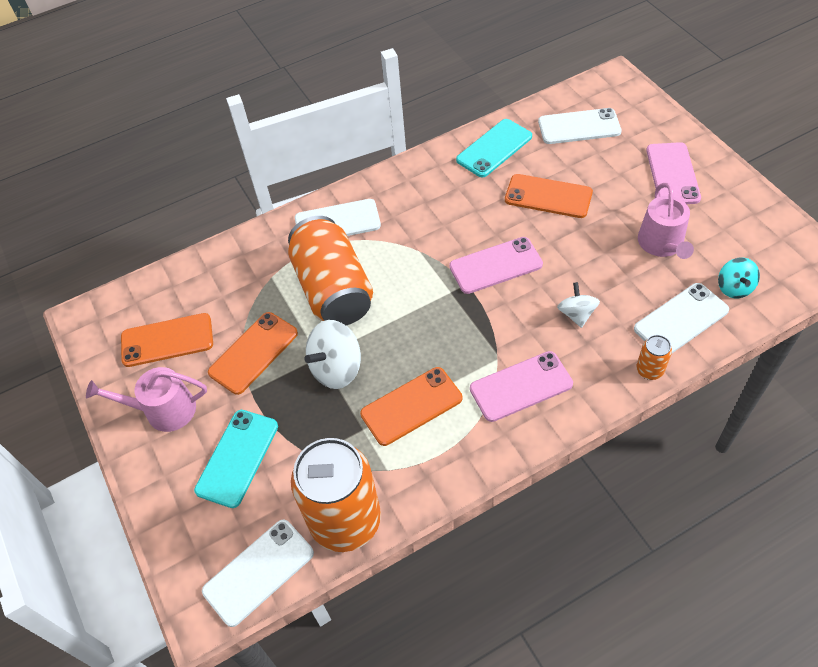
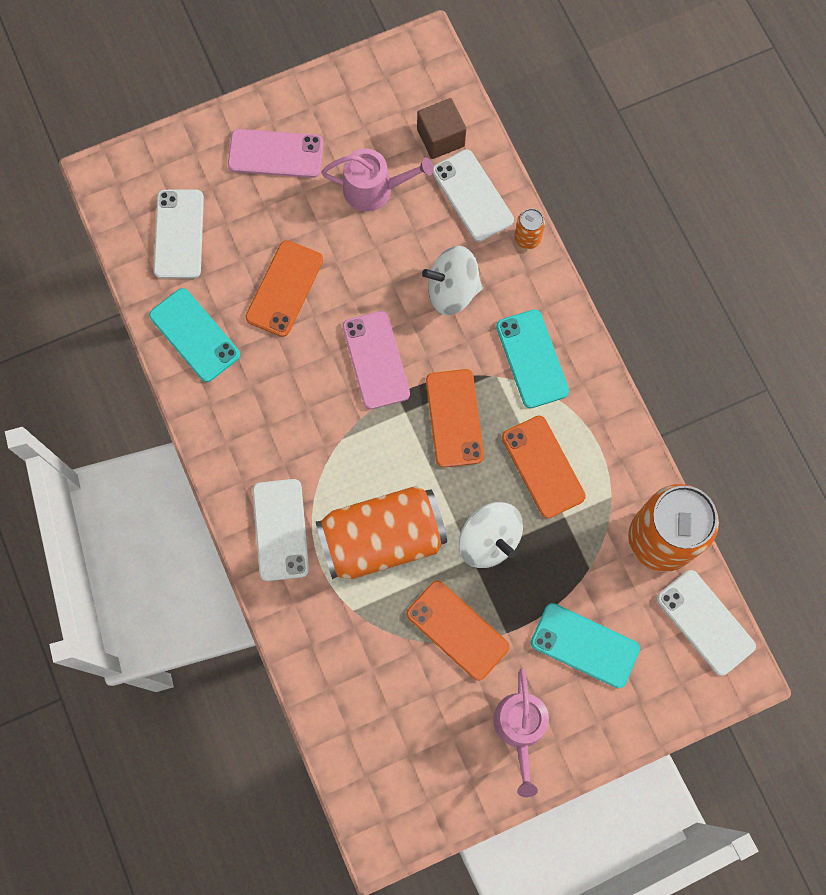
camera: 90 degrees left, 20 degrees up
(167, 340) = (427, 731): orange phone -> orange phone (454, 418)
(521, 386) = (532, 359): pink phone -> turquoise phone
(576, 314) = (452, 291): white spinning top -> white spinning top, size x1.60
(734, 288) = (440, 138): turquoise spinning top -> brown cube

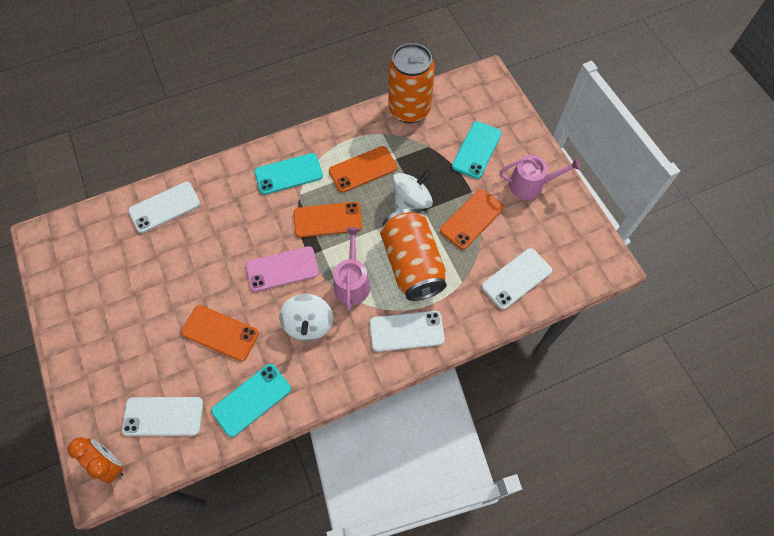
camera: 90 degrees left, 10 degrees down
(126, 184) = (110, 463): none -> orange clock
(275, 154) = (106, 342): pink phone -> none
(374, 189) = (148, 271): pink watering can -> pink watering can (352, 282)
(440, 138) = (115, 227): brown cube -> none
(452, 291) = (235, 220): white spinning top -> white spinning top (308, 324)
(527, 238) = (202, 175): orange can -> none
(705, 622) = (458, 90): white phone -> white phone (516, 278)

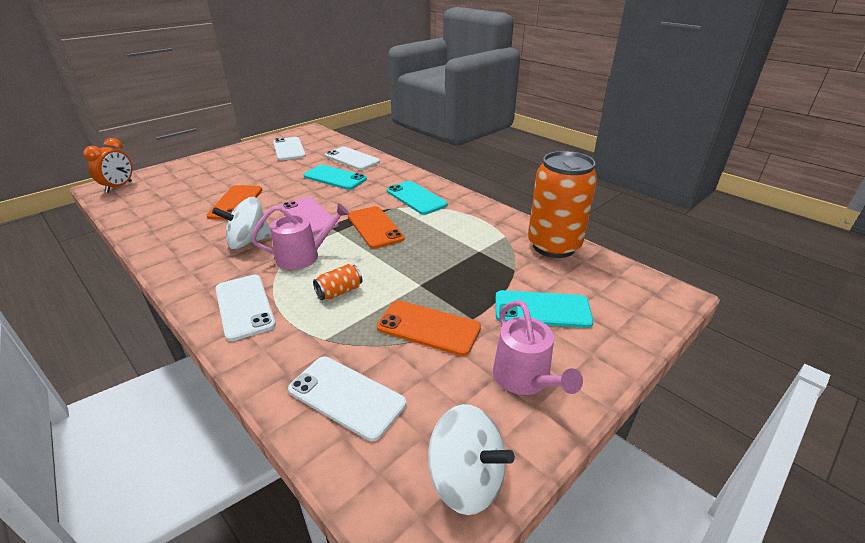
camera: 70 degrees right, 30 degrees down
(163, 416) = (156, 197): white phone -> white phone (289, 149)
(251, 400) = (165, 230): turquoise phone -> turquoise phone (335, 178)
(362, 169) = (449, 234): orange phone -> none
(411, 200) = (429, 273): white spinning top -> white spinning top (466, 479)
(412, 264) = (339, 291): orange can -> orange can, size x0.42

